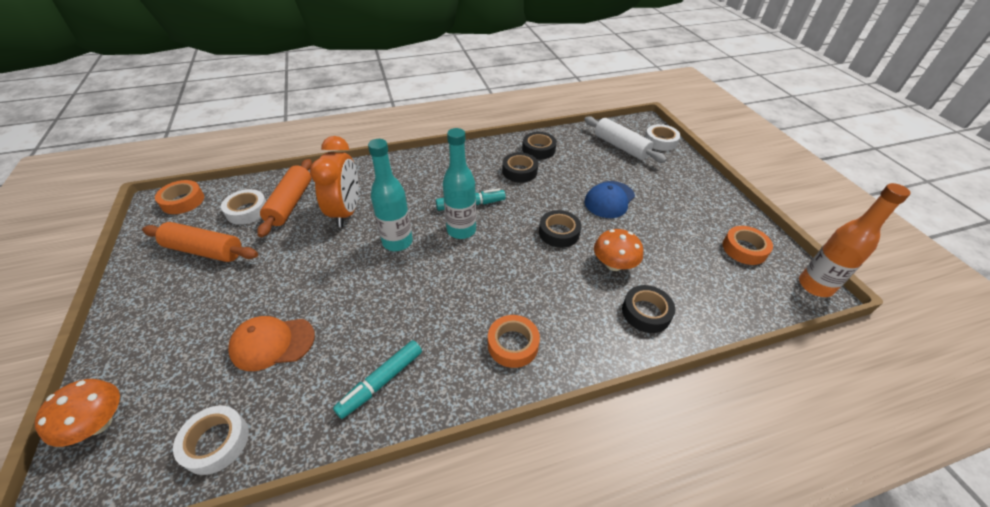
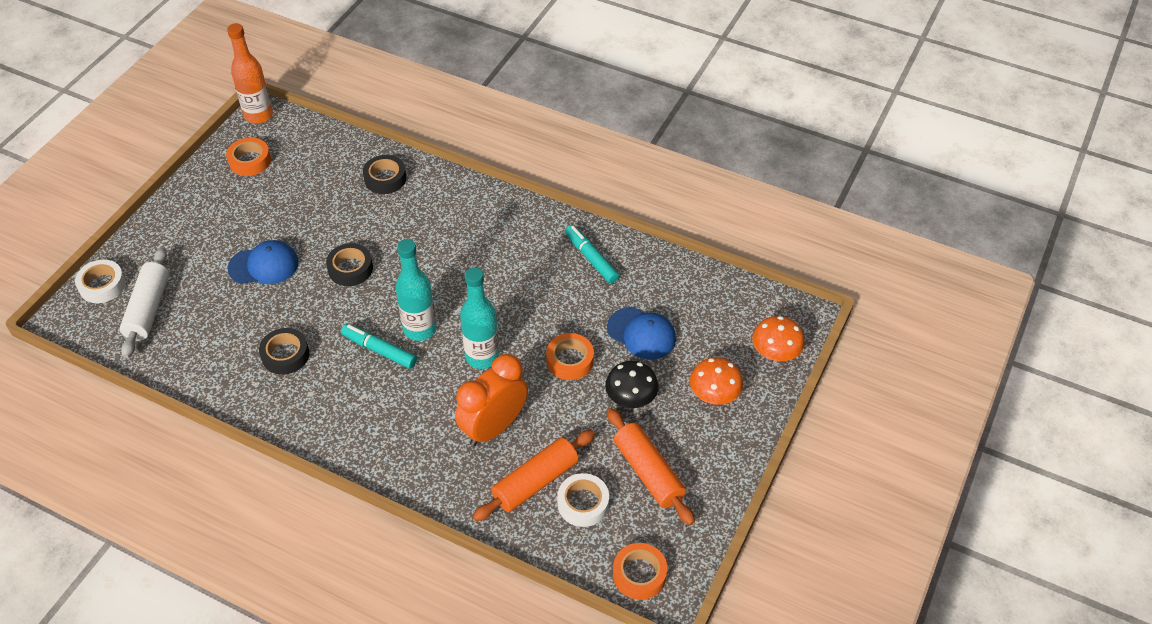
camera: 135 degrees left, 5 degrees up
(216, 442) = (708, 291): white tape -> none
(250, 287) = (631, 398): none -> black mushroom
(272, 343) = (641, 333): orange cap -> blue cap
(381, 382) = (591, 258): turquoise marker -> turquoise marker turned 120 degrees counterclockwise
(513, 344) = (491, 221): orange tape -> orange tape (570, 360)
(538, 149) = (225, 369): black tape -> none
(614, 264) = (353, 218): orange mushroom -> orange mushroom (714, 395)

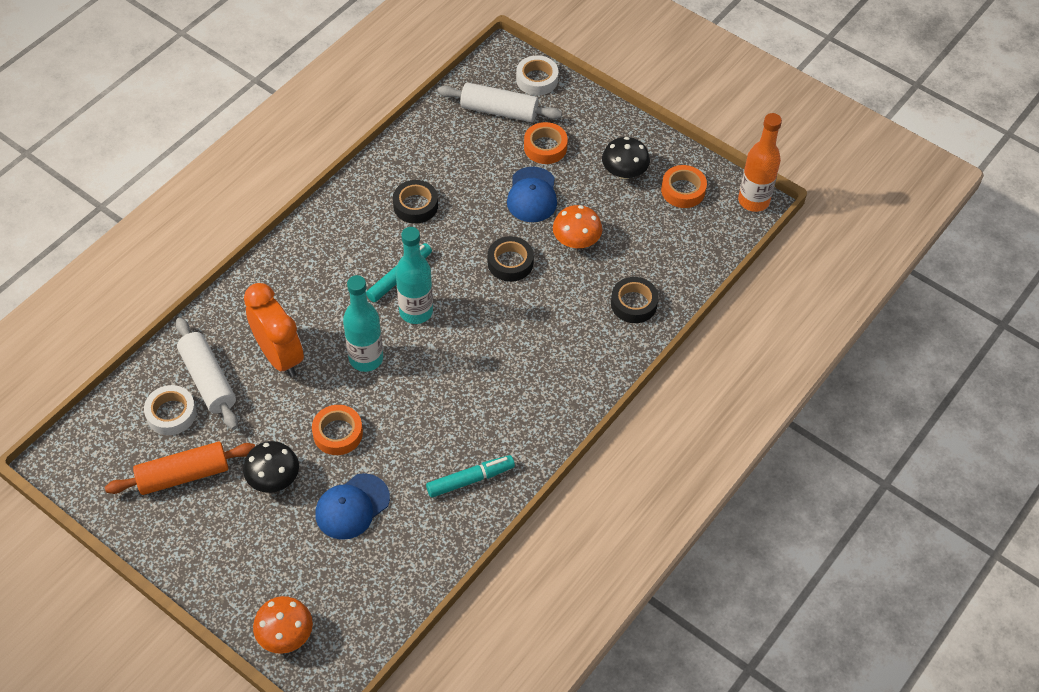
camera: 100 degrees right, 5 degrees up
(229, 203) = (624, 172): none -> black mushroom
(535, 482) = (208, 380): orange rolling pin -> white rolling pin
(639, 574) = (83, 444): orange tape -> orange tape (545, 147)
(714, 395) = (252, 557): orange mushroom -> orange mushroom (576, 241)

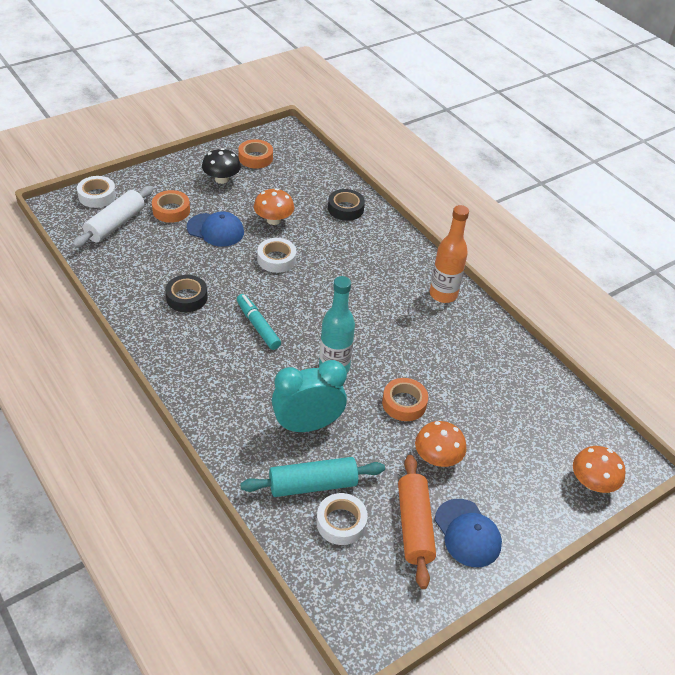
camera: 75 degrees left, 10 degrees down
(208, 380) = (313, 484): white rolling pin -> turquoise rolling pin
(274, 478) = (437, 458): black mushroom -> orange mushroom
(279, 356) = (307, 425): orange clock -> turquoise clock
(352, 507) = (479, 411): blue cap -> blue cap (467, 533)
(416, 311) = (299, 325): turquoise bottle -> none
(470, 480) = (472, 333): turquoise marker -> none
(510, 263) = (276, 259): black tape -> white tape
(753, 201) = (283, 131): orange bottle -> orange bottle (443, 294)

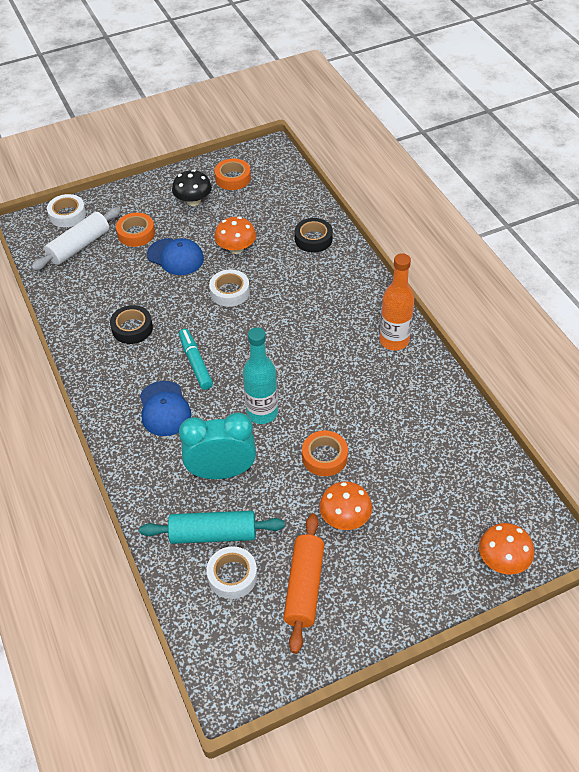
camera: 15 degrees right, 5 degrees up
(467, 533) = (357, 600): blue cap -> blue cap (164, 409)

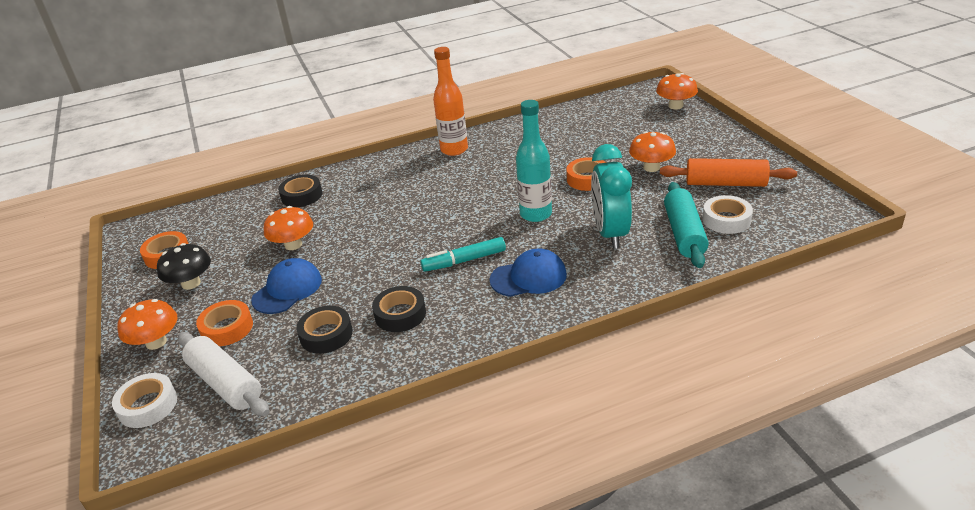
camera: 85 degrees left, 15 degrees down
(117, 289) = (326, 335): none -> black tape
(128, 201) = (156, 342): none -> orange mushroom
(230, 292) = (362, 245): white tape -> none

